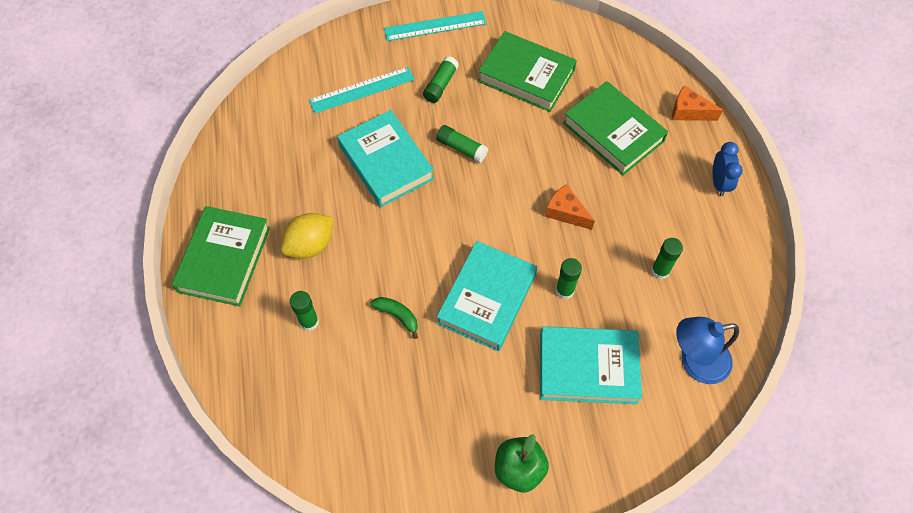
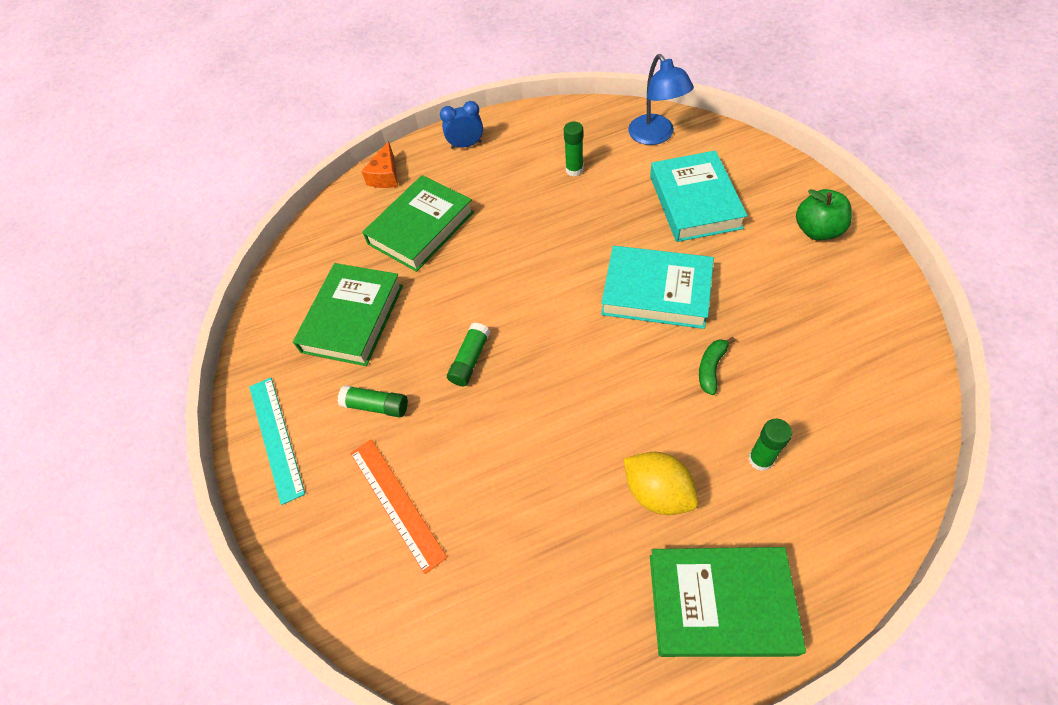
camera: 95 degrees left, 5 degrees down
(362, 90) = (396, 503): turquoise ruler -> orange ruler
(386, 162) = (509, 437): turquoise book -> none
(564, 290) = (622, 232): green glue stick -> none
(565, 212) = (531, 248): orange cheese -> none

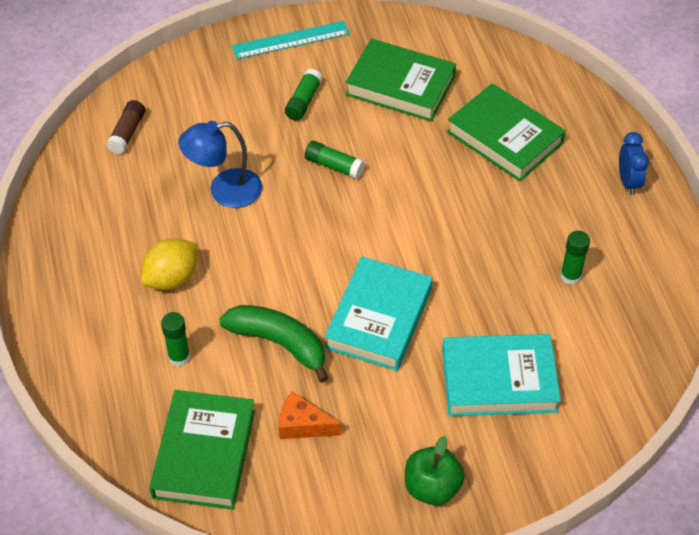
camera: 90 degrees right, 5 degrees down
(385, 176) = (588, 111): orange cheese -> orange cheese (303, 425)
(396, 503) = (213, 112): orange ruler -> none
(437, 606) = (127, 133): none -> brown glue stick
(656, 136) = (617, 365): blue lamp -> blue lamp (224, 191)
(711, 368) = (279, 343): green banana -> green banana, size x1.88
(720, 603) = (74, 299): green book -> green book (204, 454)

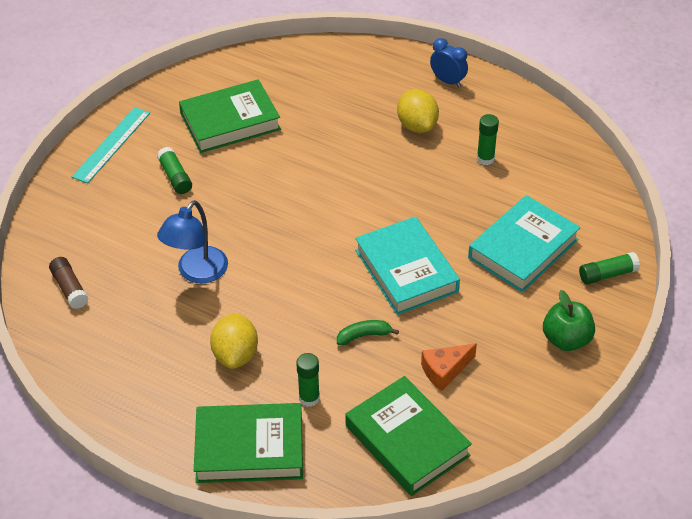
camera: 45 degrees left, 5 degrees down
(279, 343) = (364, 335): green banana -> green banana, size x0.53
(334, 166) = (252, 202): green glue stick -> green glue stick (607, 274)
(504, 138) = (340, 107): green book -> green book (249, 448)
(549, 202) = (417, 125): none -> yellow lemon

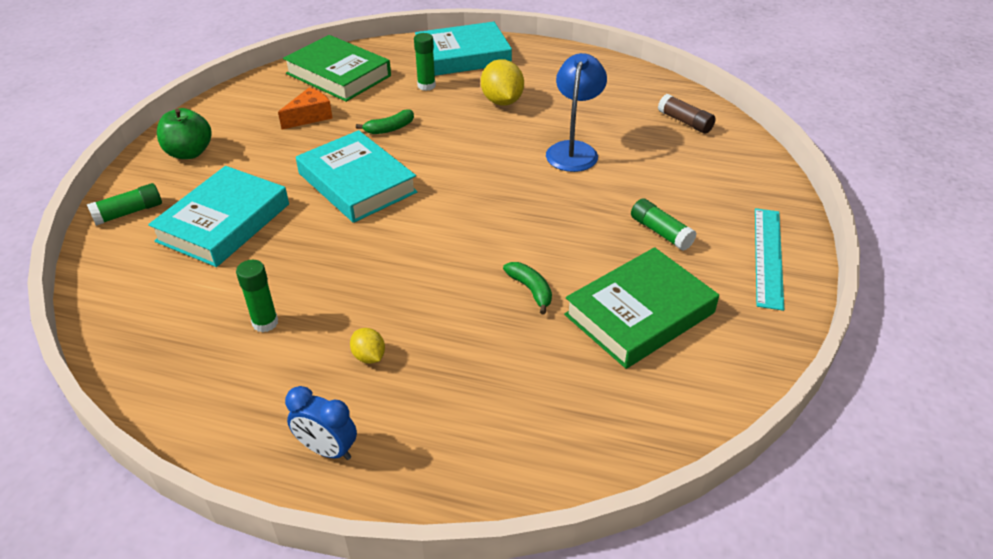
camera: 165 degrees right, 5 degrees down
(249, 448) = (463, 56): green book -> turquoise book
(295, 150) = (531, 290): none -> green banana
(417, 125) = (369, 356): yellow lemon -> yellow lemon, size x0.54

